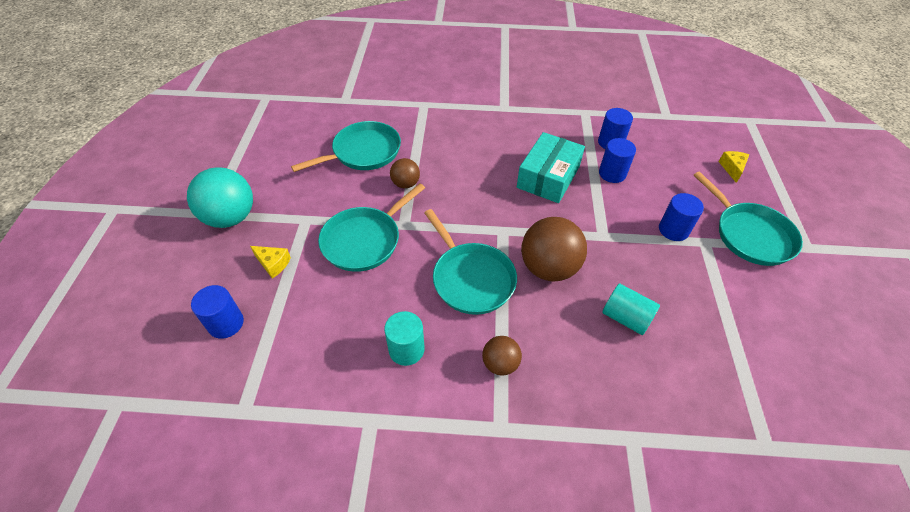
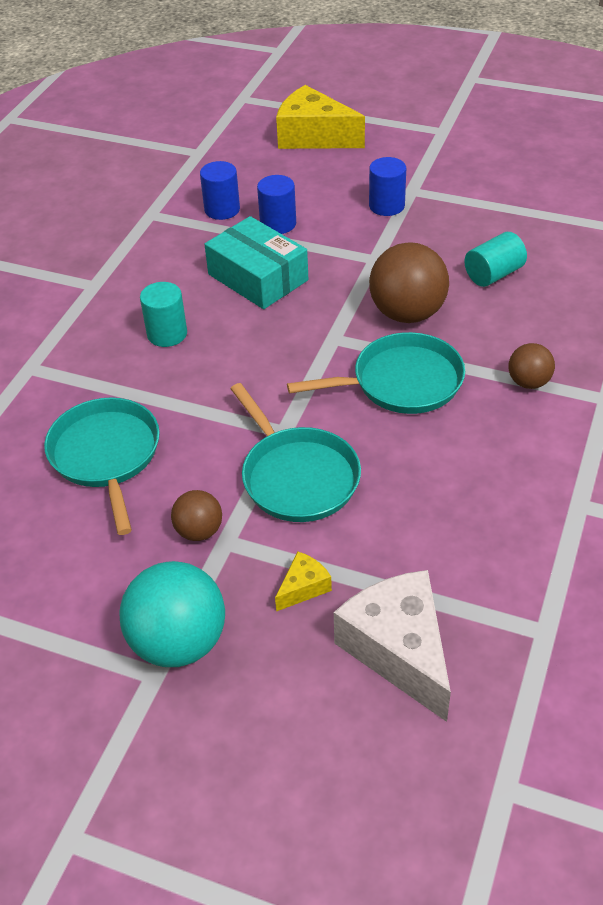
camera: 70 degrees left, 5 degrees down
(226, 323) = (399, 650): blue cylinder -> white cheese
(405, 184) = (203, 416): brown ball -> brown ball (199, 531)
(406, 349) = (491, 459): turquoise cylinder -> turquoise cylinder (167, 334)
(732, 168) = (313, 136): yellow cheese -> yellow cheese, size x2.20
(750, 235) = (414, 158): turquoise pan -> none

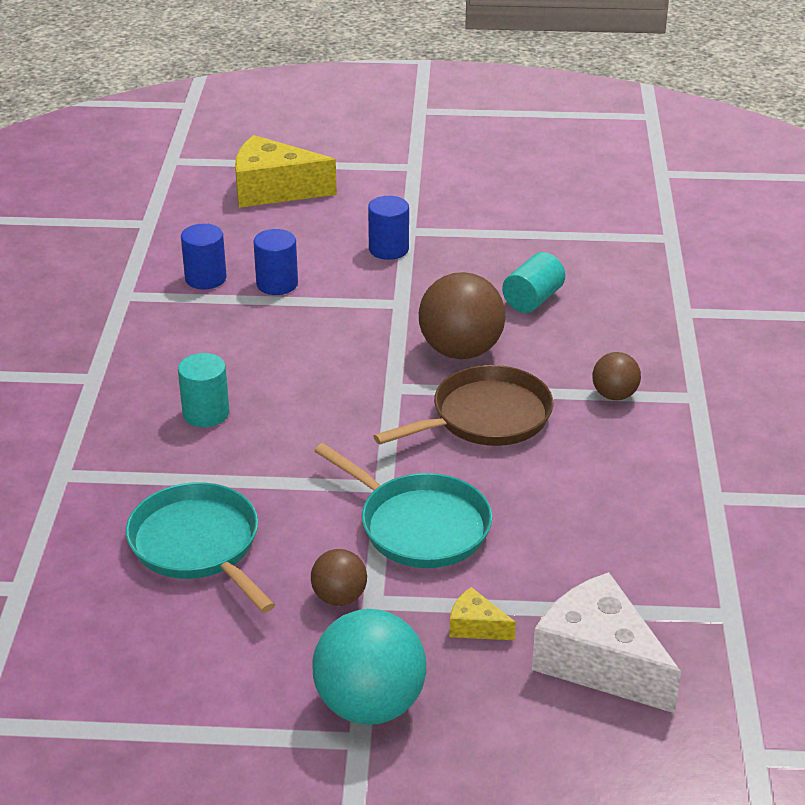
camera: 20 degrees left, 10 degrees down
(258, 277) = (281, 341): turquoise box -> none
(303, 587) = (476, 626): yellow cheese -> yellow cheese turned 90 degrees counterclockwise
(402, 382) = (486, 417): turquoise pan -> brown pan

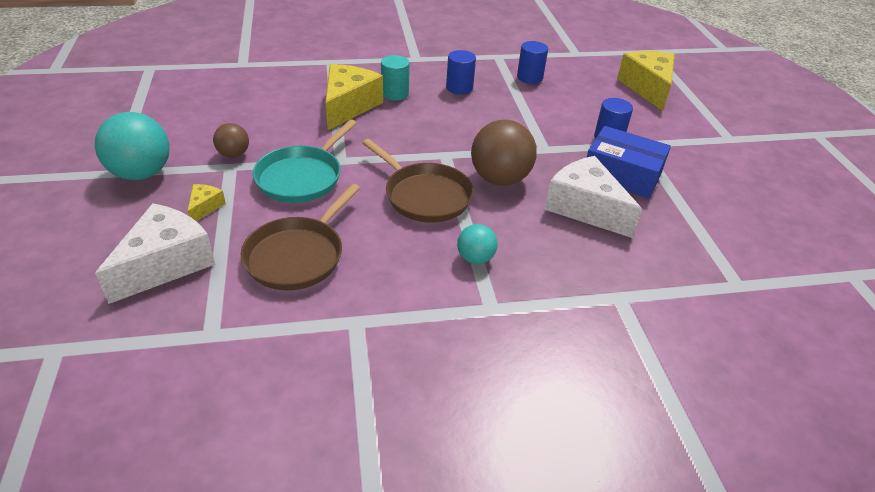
camera: 75 degrees right, 5 degrees up
(198, 545) = (277, 105): turquoise pan -> none
(228, 465) = (348, 106): none -> yellow cheese
(277, 284) = (538, 101): blue cylinder -> blue cylinder (459, 88)
(470, 258) = (622, 174): none -> blue box
(532, 299) = (585, 208): turquoise cylinder -> white cheese
(595, 537) = (297, 256): none -> brown pan
(614, 395) = (475, 258): brown ball -> turquoise ball

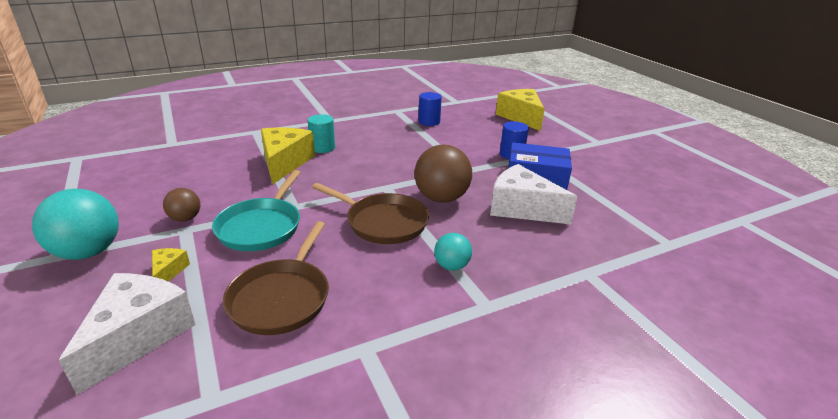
camera: 15 degrees left, 10 degrees down
(459, 88) = (376, 136): blue cylinder -> none

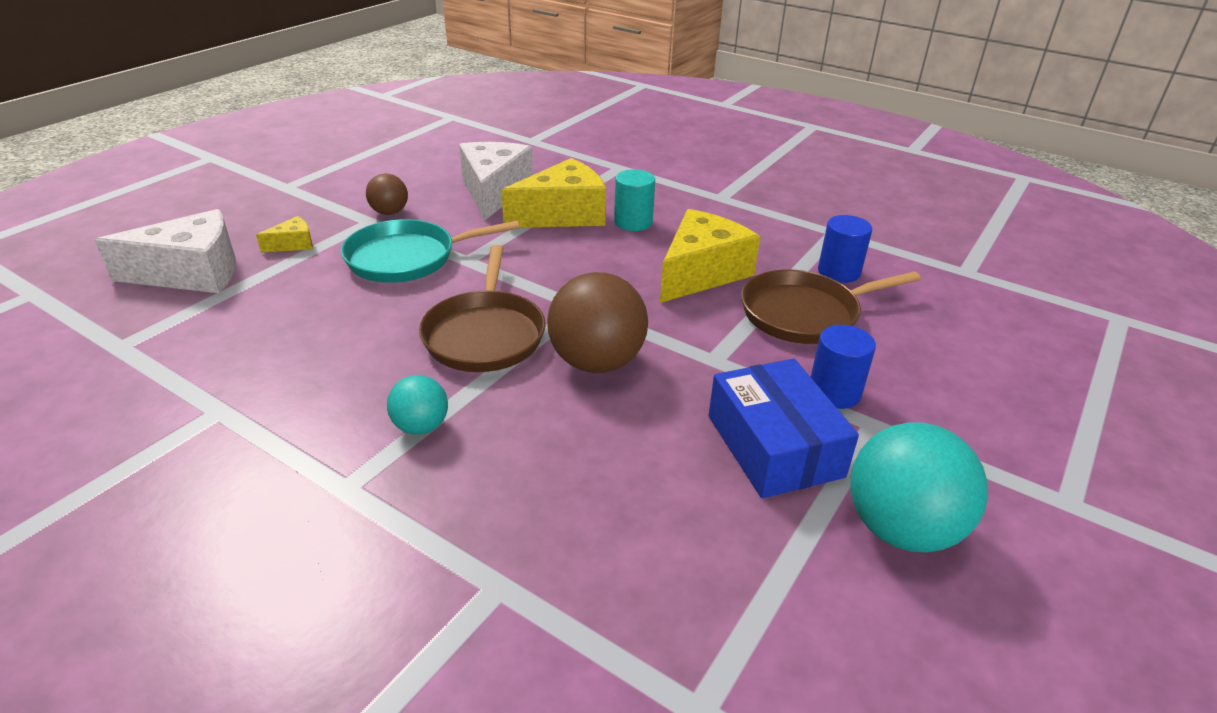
camera: 60 degrees right, 5 degrees up
(88, 252) = (300, 196): turquoise ball -> turquoise ball (901, 528)
(282, 298) = (283, 323): brown pan -> brown pan (804, 314)
(521, 117) = (1021, 361): yellow cheese -> yellow cheese (701, 273)
(521, 208) = (645, 454): white cheese -> white cheese (494, 192)

